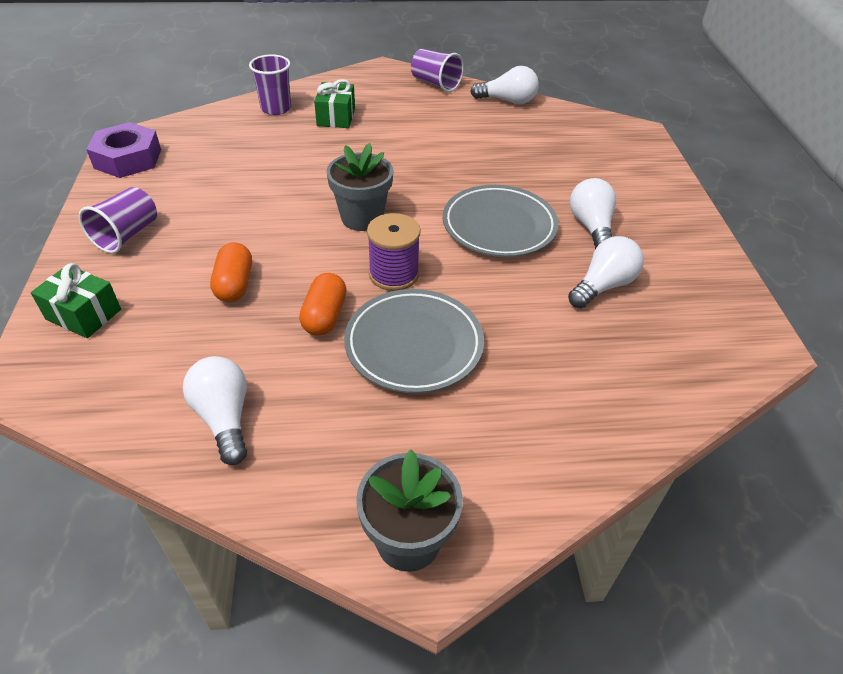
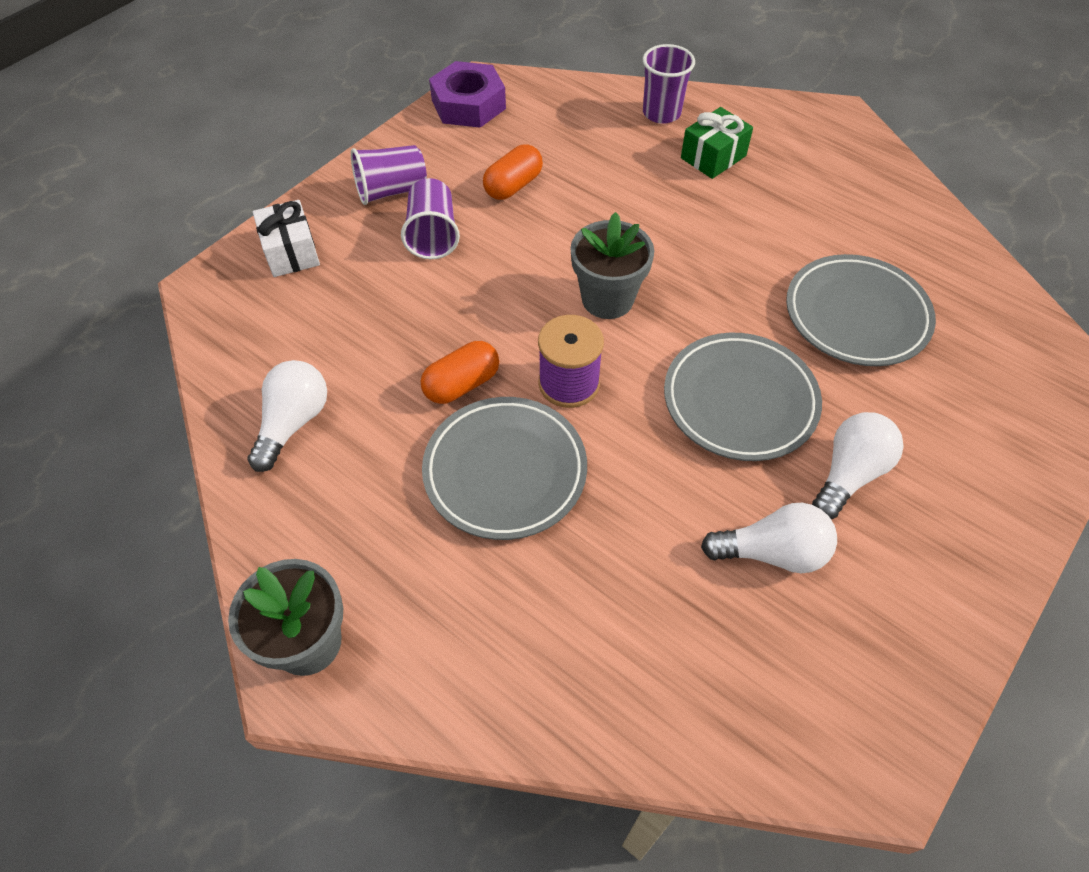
camera: 45 degrees right, 10 degrees up
(83, 314) = (291, 252): green gift -> white gift
(234, 284) = (423, 299): orange capsule -> orange capsule (513, 186)
(435, 84) = (882, 169): purple cup -> purple cup (433, 235)
(505, 155) = (856, 315): none -> grey plate
(507, 101) = (950, 242): white light bulb -> none

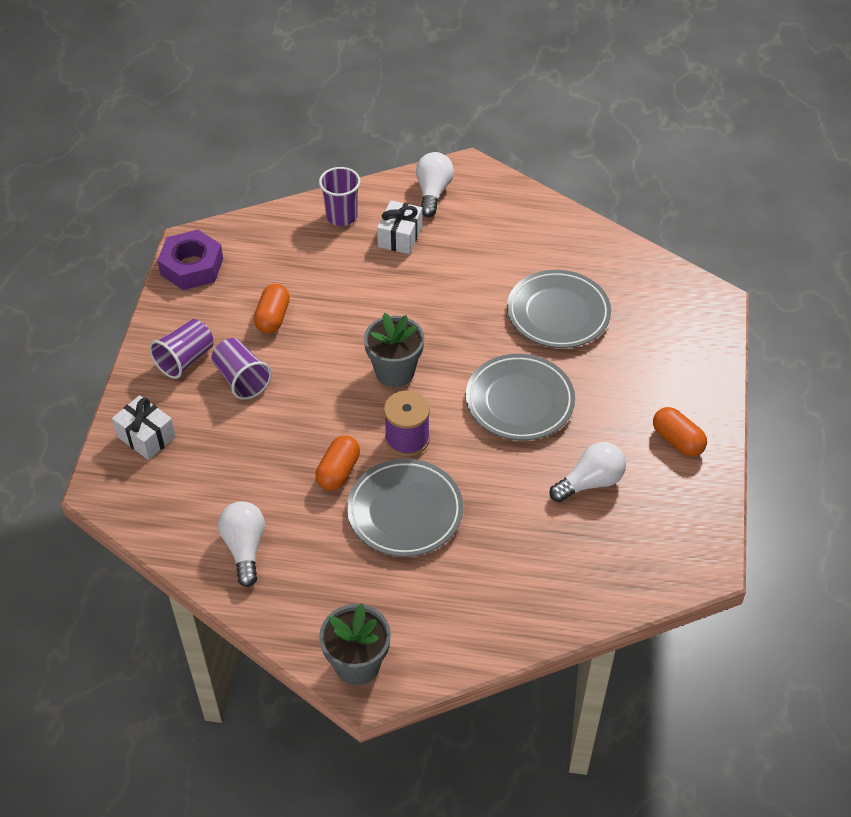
camera: 30 degrees left, 5 degrees down
(713, 157) = (400, 237): green gift -> white gift
(849, 473) = (607, 416): white light bulb -> white light bulb (433, 192)
(934, 554) = (677, 440): none -> orange capsule

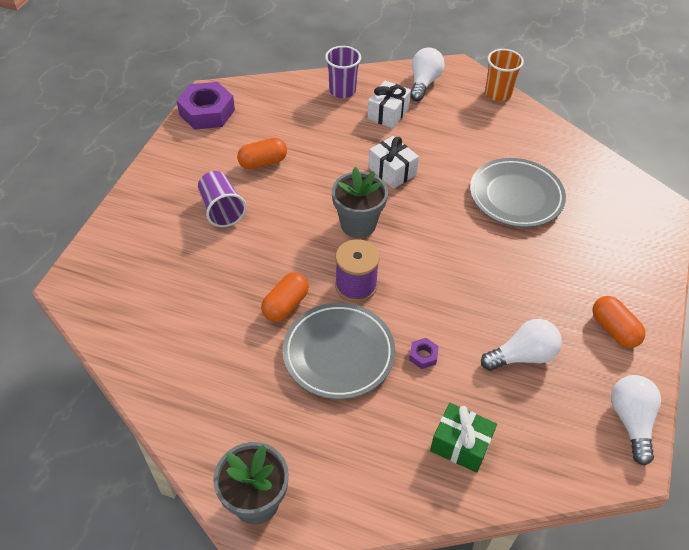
camera: 10 degrees right, 0 degrees up
(146, 437) = (124, 245): white gift -> white gift (392, 171)
(185, 359) = (178, 185): purple cup -> none
(244, 548) = (180, 362): white light bulb -> white light bulb (631, 421)
(273, 317) = (263, 162): orange capsule -> orange capsule turned 45 degrees clockwise
(491, 499) = (423, 355): none -> purple nut
(519, 193) = (498, 93): none -> orange cup
(519, 401) = (467, 268): grey plate -> none
(543, 578) = (460, 444): none -> green gift

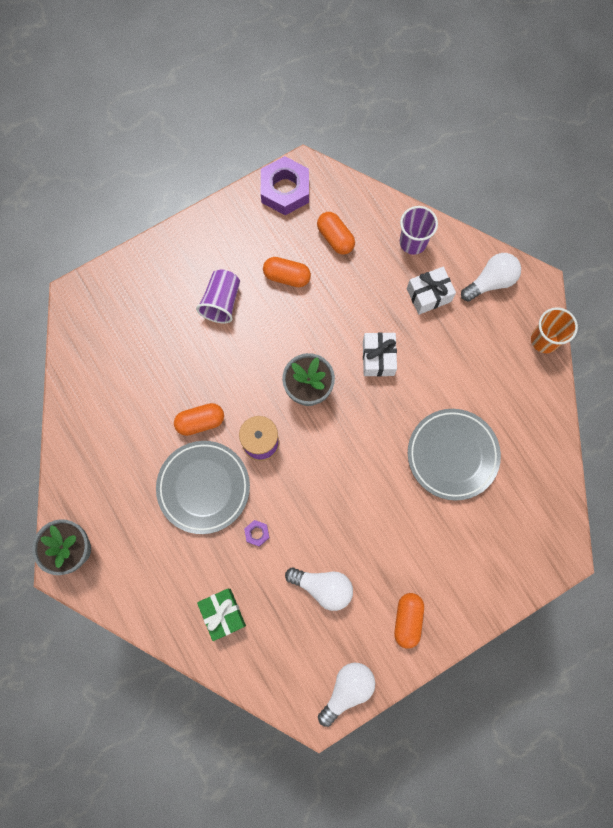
camera: 40 degrees right, 25 degrees up
(279, 119) = (335, 238): none -> orange capsule

